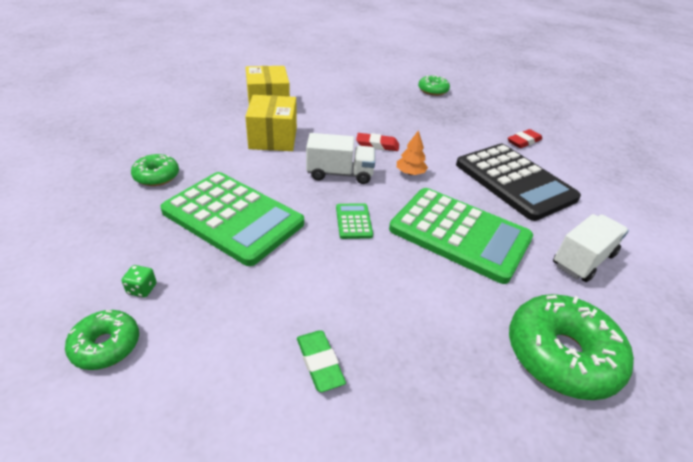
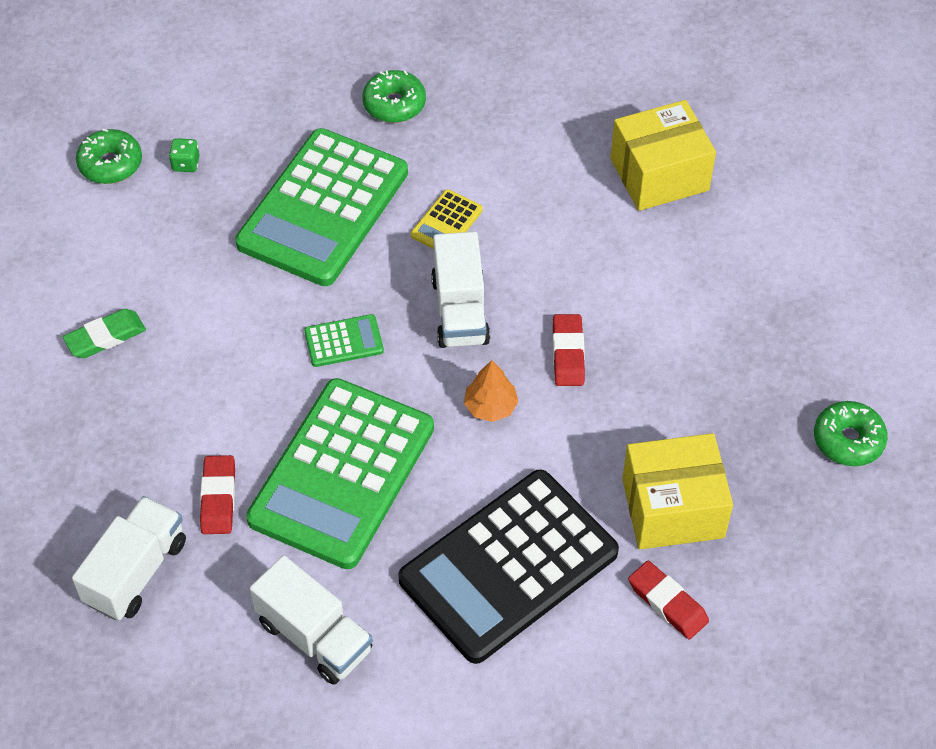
camera: 85 degrees right, 15 degrees up
(270, 170) = (446, 223): none -> yellow calculator
(273, 138) = (540, 206): yellow box -> yellow box (673, 508)
(485, 298) = (218, 498): none -> red eraser
(561, 355) = (136, 572): green donut -> white truck

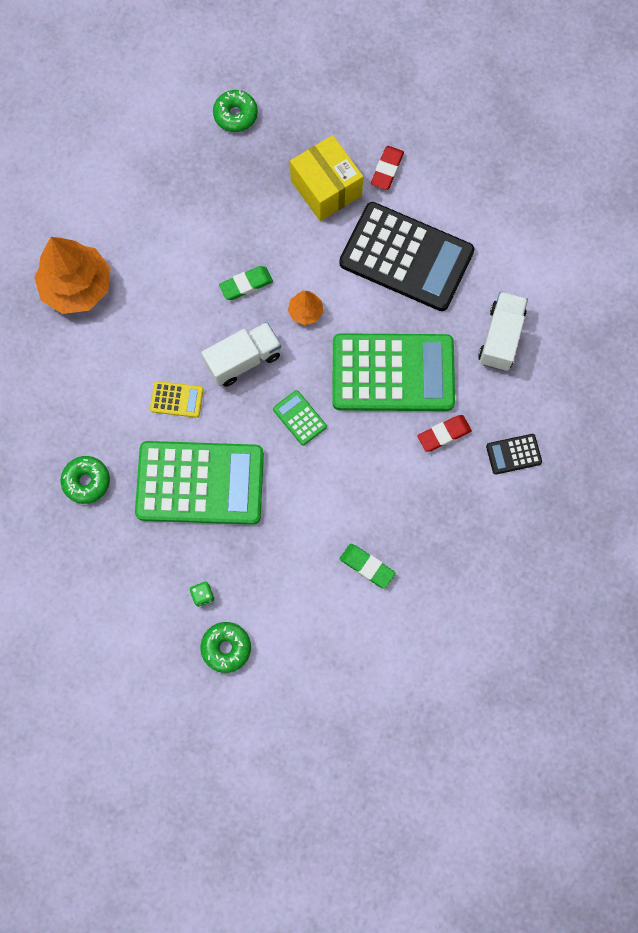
camera: 115 degrees left, 20 degrees up
(136, 572) = (513, 454): white truck -> black calculator
(568, 353) = (246, 285): red eraser -> green eraser
(659, 175) = (77, 286): yellow box -> orange tree

